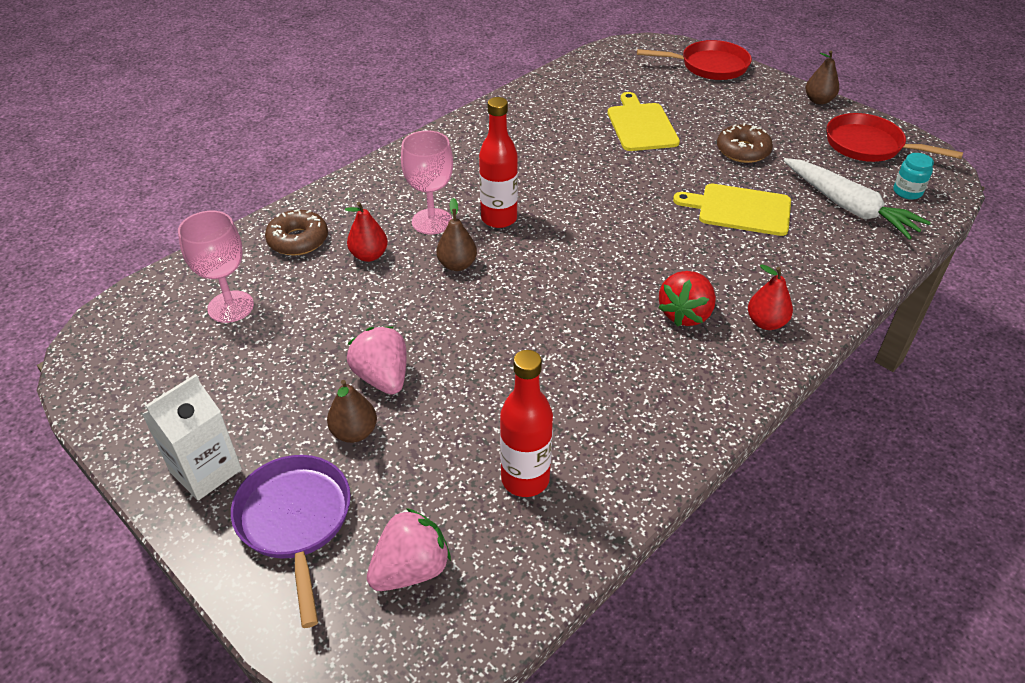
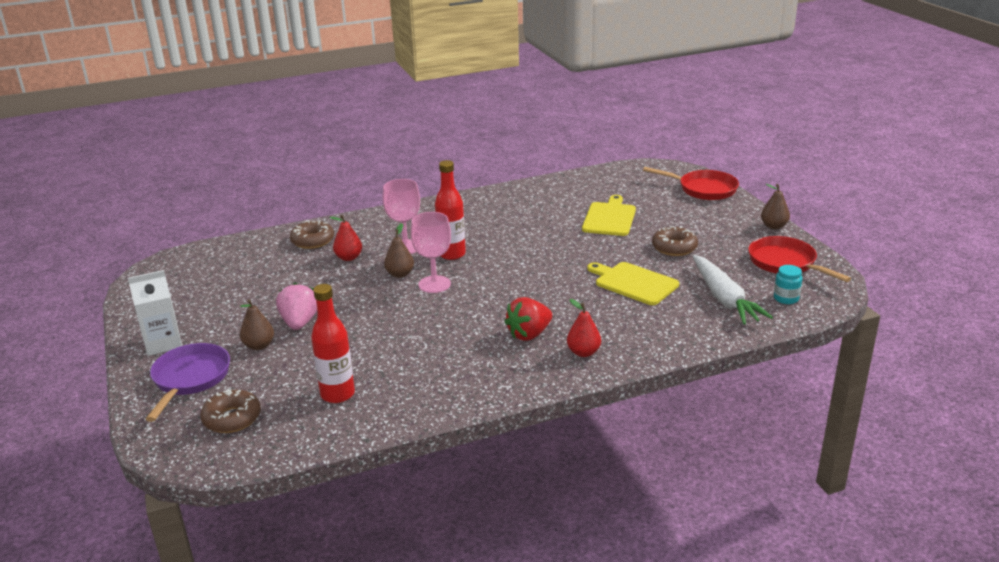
camera: 25 degrees right, 15 degrees down
(230, 307) = (243, 267): pink goblet -> pink goblet (434, 284)
(411, 569) = (232, 418): pink strawberry -> brown donut

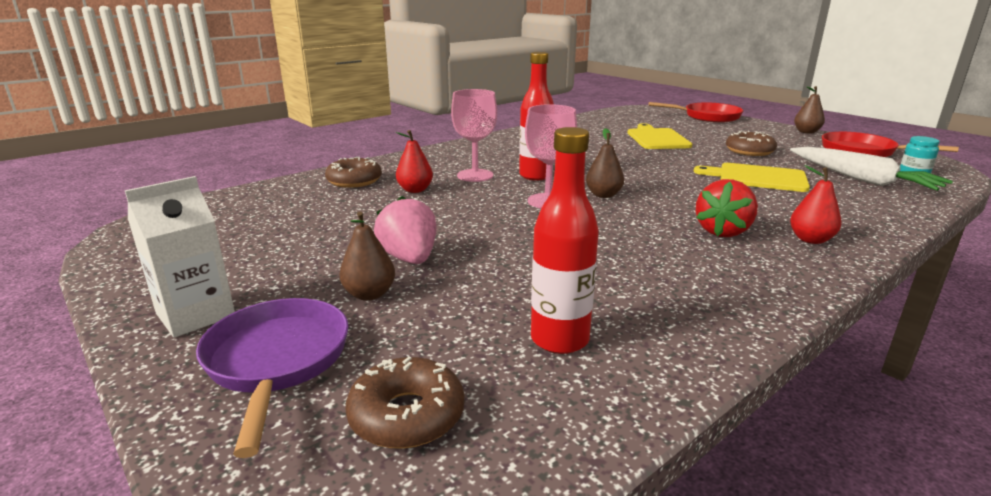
camera: 20 degrees left, 5 degrees down
(400, 274) = (495, 197): brown pear -> brown pear (603, 195)

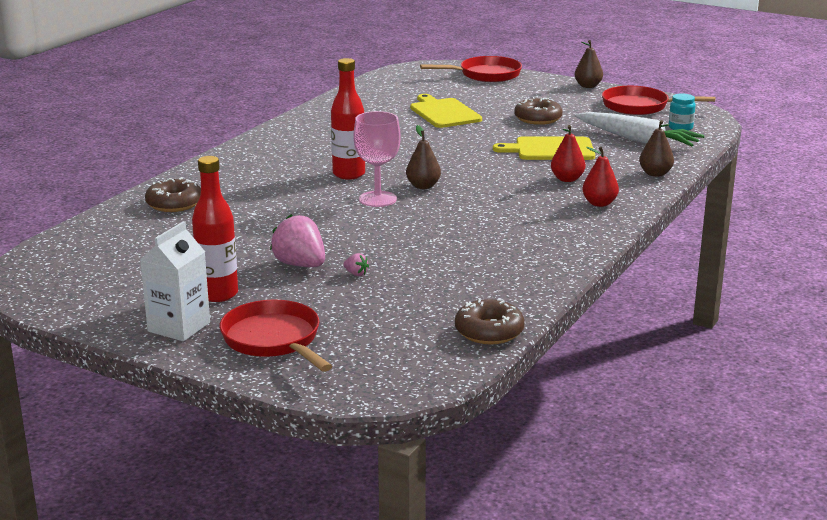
camera: 20 degrees left, 0 degrees up
(277, 361) = (274, 340): purple pan -> red pan
(369, 294) = (294, 293): brown pear -> brown pear (655, 174)
(407, 415) = (384, 349): brown donut -> brown donut (489, 331)
(415, 190) = (245, 205): red pear -> red pear (567, 179)
(462, 281) = (356, 274): none -> pink strawberry
(475, 175) = (290, 182): pink goblet -> none
(559, 339) = (449, 298): red bottle -> red bottle (218, 294)
(722, 231) = (533, 206): red strawberry -> none

